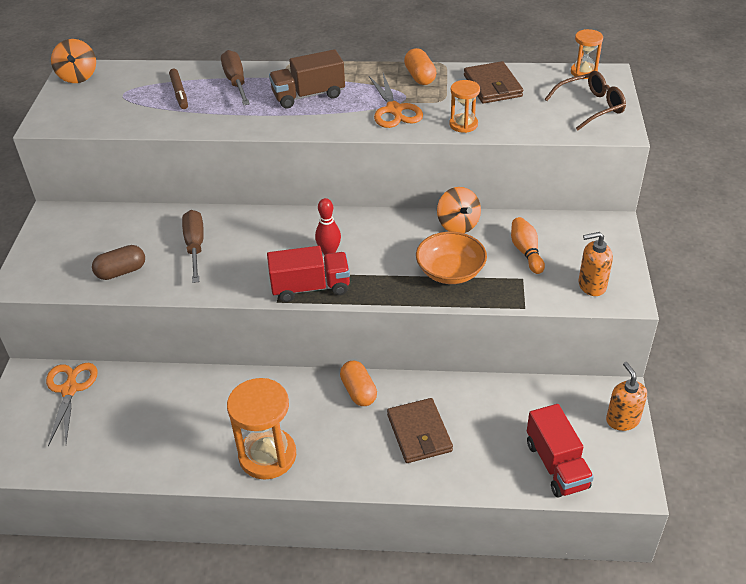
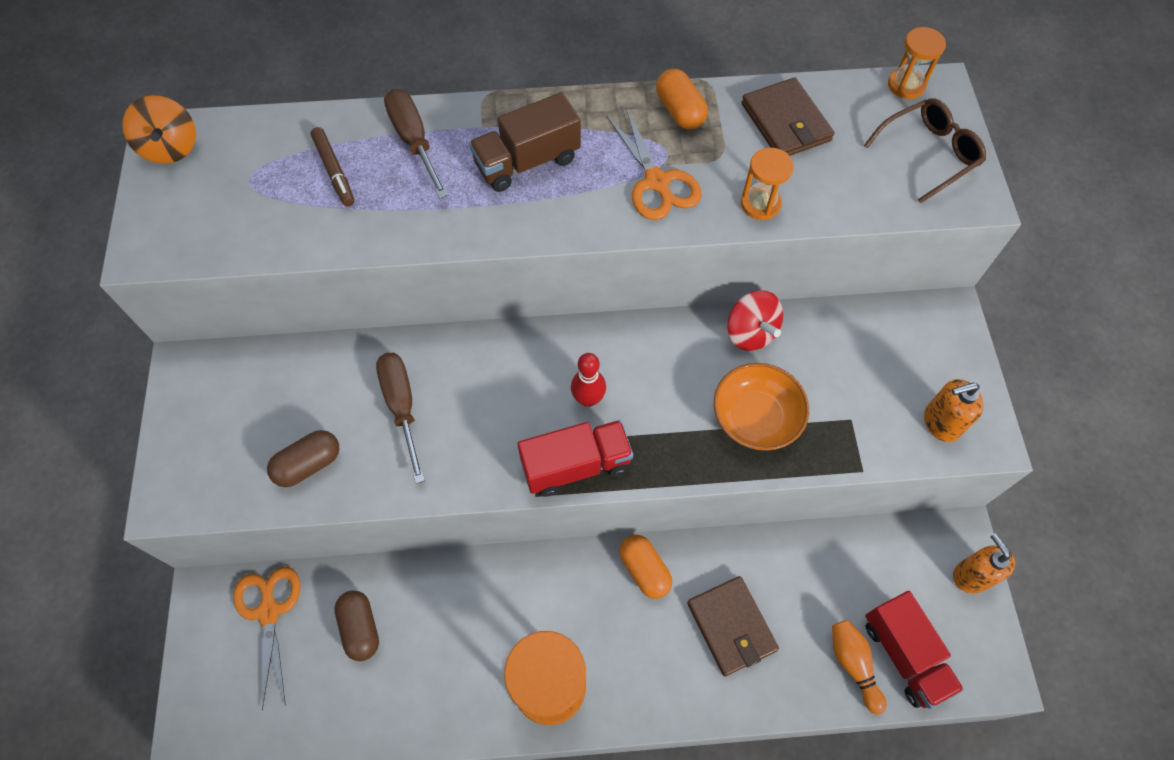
camera: 10 degrees left, 20 degrees up
(134, 406) = (360, 628): none -> brown capsule
(458, 225) = (750, 333): orange spinning top -> red spinning top
(526, 252) = (847, 372): orange bowling pin -> orange bowling pin (853, 664)

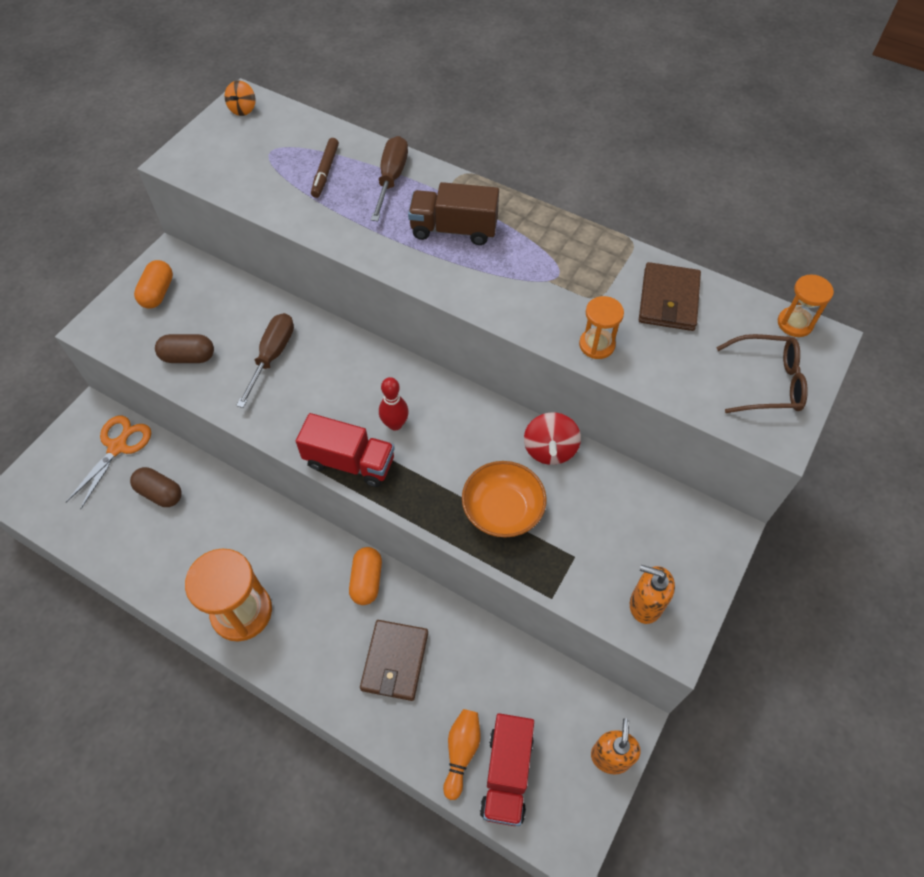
camera: 35 degrees right, 5 degrees down
(171, 148) = (243, 109): orange spinning top -> orange spinning top, size x0.66
(360, 628) = (160, 493): brown capsule -> brown capsule turned 75 degrees counterclockwise
(656, 182) = (533, 289): orange scissors -> none
(680, 111) = (593, 251): orange capsule -> orange capsule (158, 293)

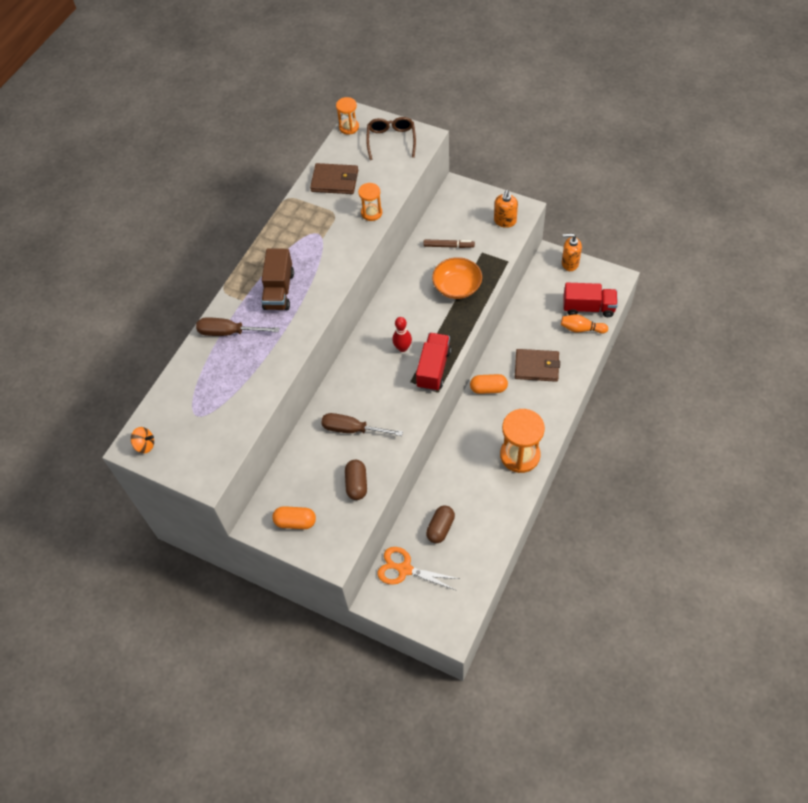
camera: 90 degrees left, 0 degrees up
(325, 172) = (221, 374): brown marker -> brown marker (448, 246)
(550, 449) = (413, 267): red spinning top -> none

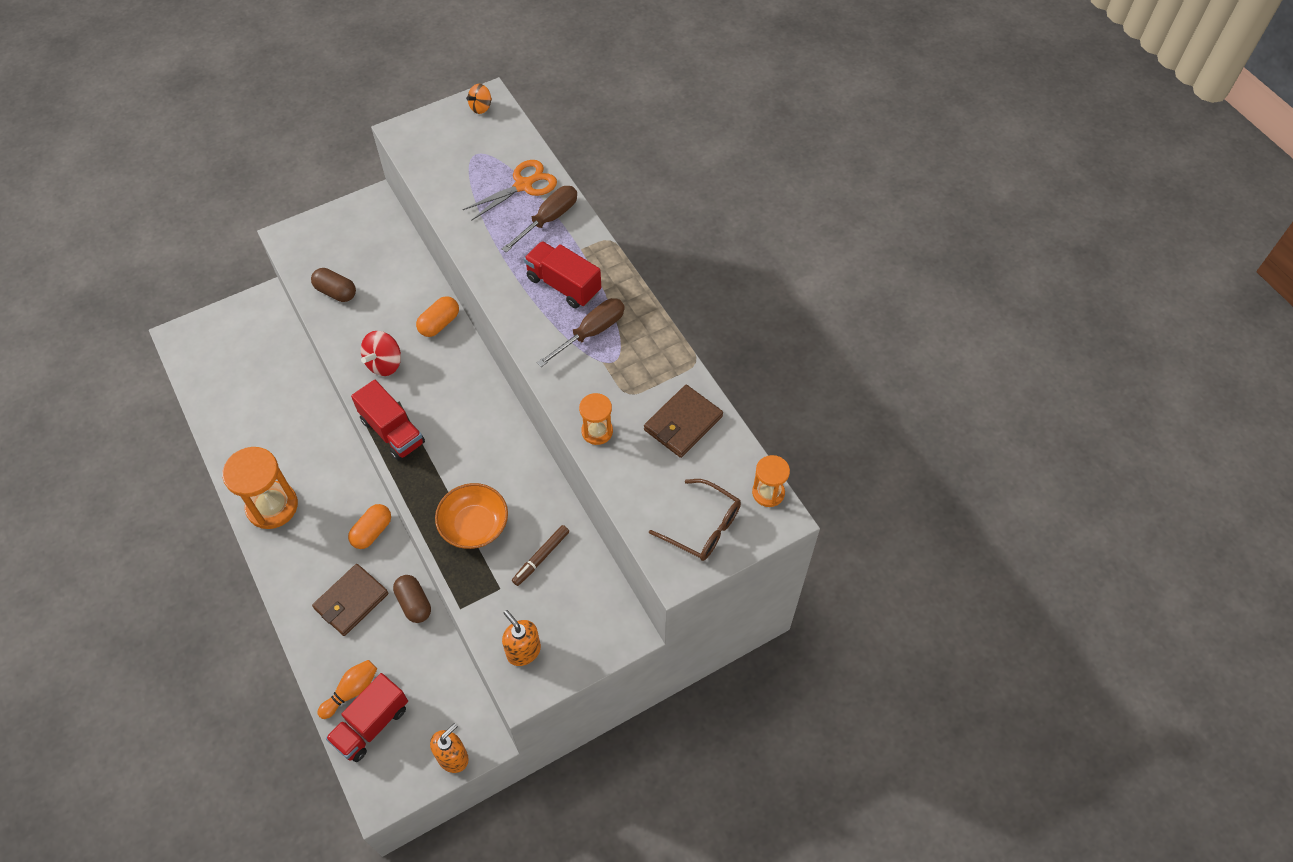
camera: 120 degrees right, 0 degrees up
(279, 290) = (563, 285): brown truck -> red truck
(295, 522) = (348, 229): orange capsule -> orange capsule (439, 323)
(352, 429) = (394, 321): brown screwdriver -> brown screwdriver (591, 333)
(390, 409) = (384, 363): none -> red spinning top
(402, 348) = (445, 419): red bowling pin -> none
(405, 569) = (267, 336): orange scissors -> orange scissors (523, 185)
(440, 528) = (273, 387): brown capsule -> brown capsule (414, 603)

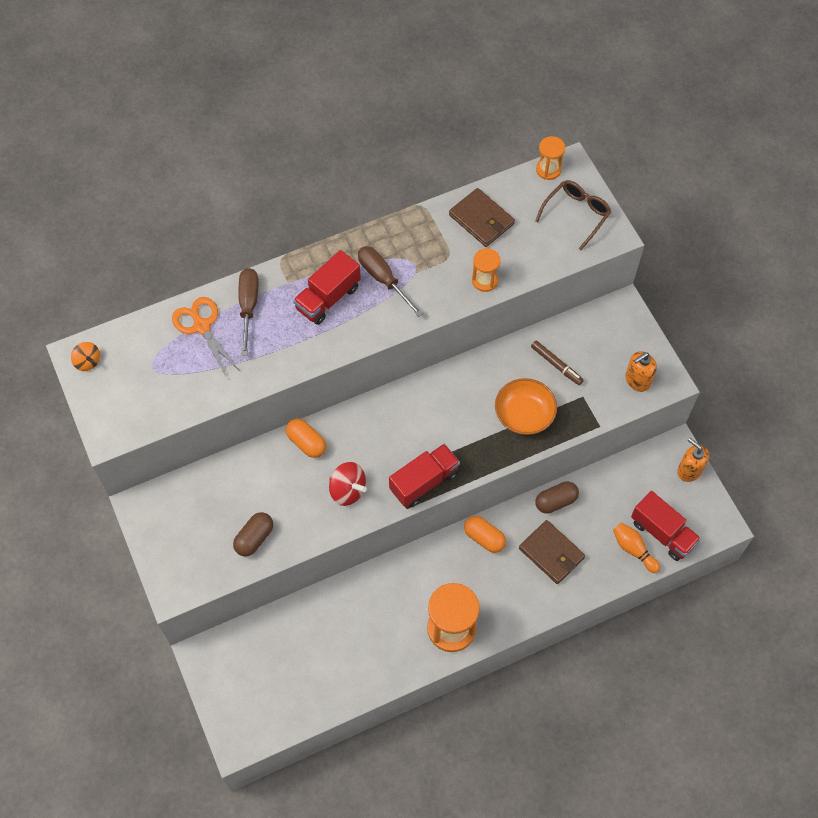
camera: 85 degrees left, 5 degrees up
(548, 219) = (248, 307): brown screwdriver -> brown screwdriver turned 45 degrees clockwise

